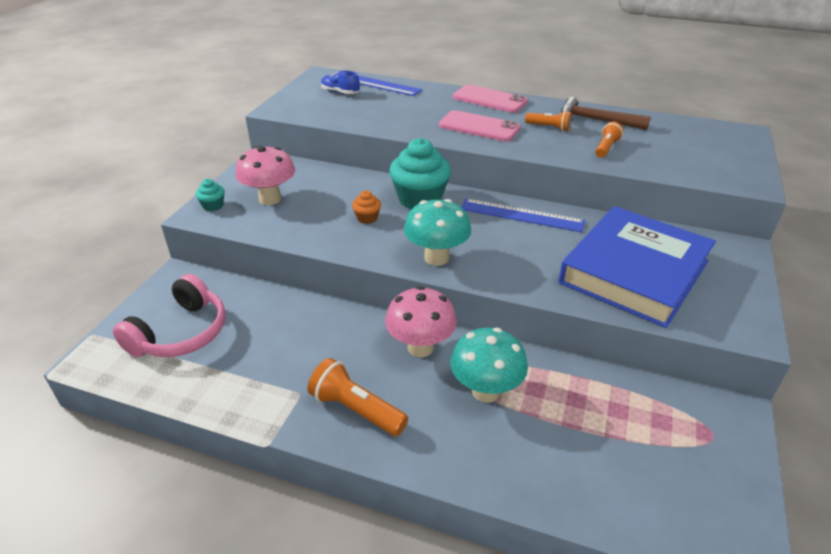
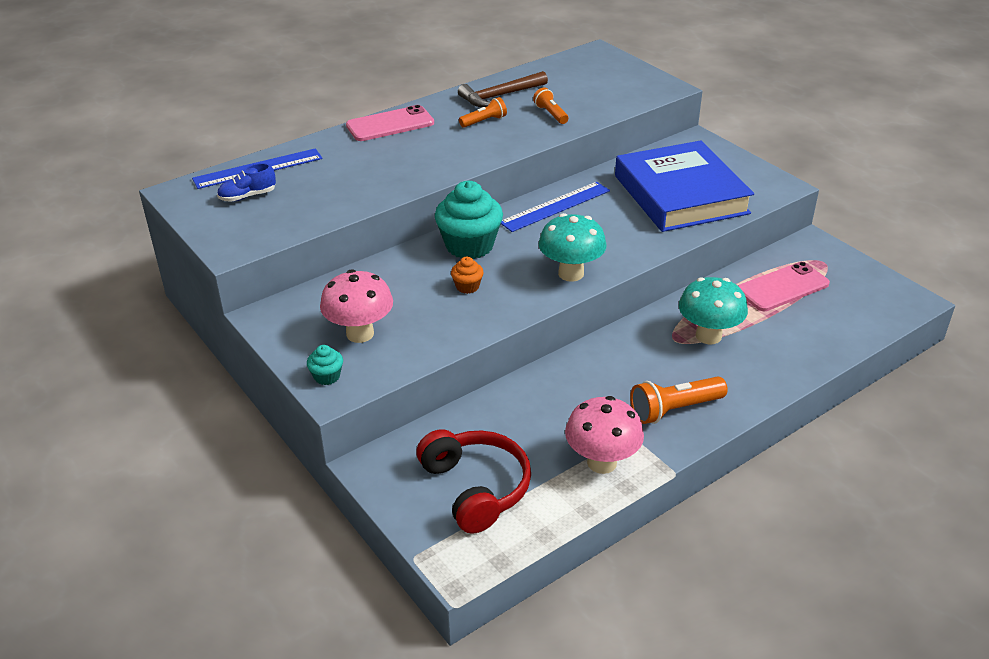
camera: 55 degrees left, 0 degrees up
(181, 333) = (476, 488): pink headphones -> red headphones
(420, 347) = (632, 347): pink mushroom -> pink mushroom (602, 462)
(479, 127) = (437, 152): pink phone -> pink phone (782, 287)

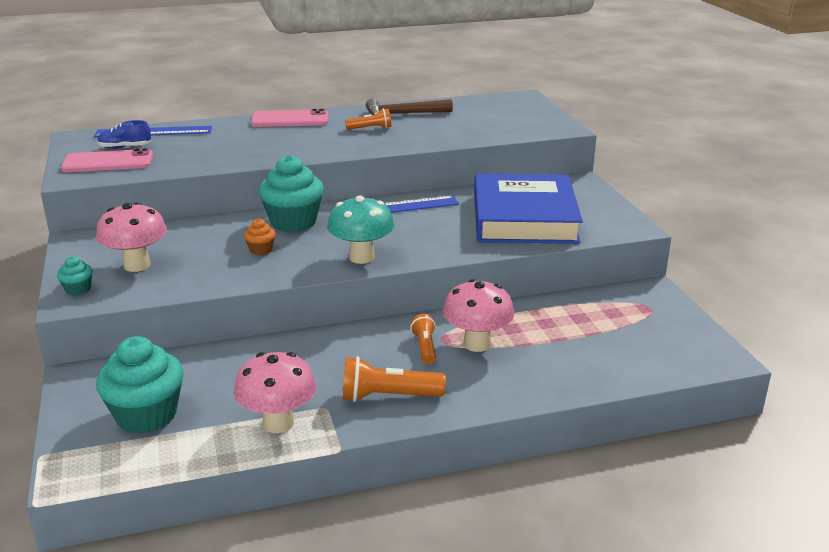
camera: 20 degrees right, 10 degrees down
(476, 488) = (146, 415): red headphones -> turquoise cupcake
(551, 114) = (434, 132): orange flashlight -> orange flashlight (425, 347)
(708, 336) = (477, 344): turquoise mushroom -> pink mushroom
(782, 287) = (588, 320): pink phone -> pink phone (108, 162)

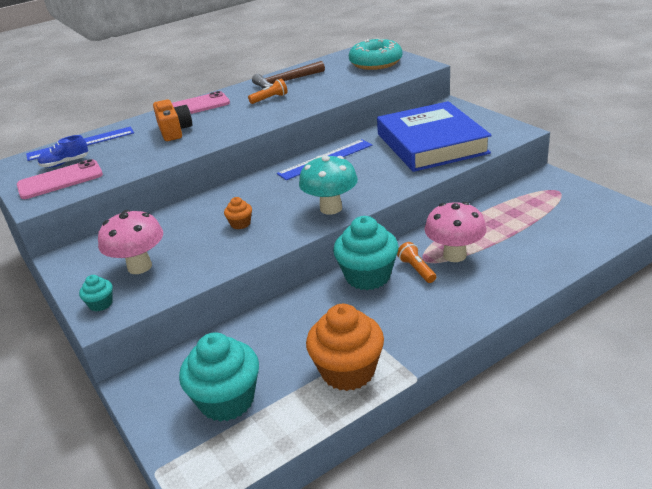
camera: 15 degrees left, 5 degrees up
(250, 139) = (174, 130): none -> orange camera
(278, 423) = (348, 371): pink mushroom -> orange cupcake
(293, 222) = (249, 192): turquoise cupcake -> turquoise cupcake (368, 276)
(388, 396) = (420, 320): orange flashlight -> none
(516, 115) = (375, 63): none -> turquoise donut

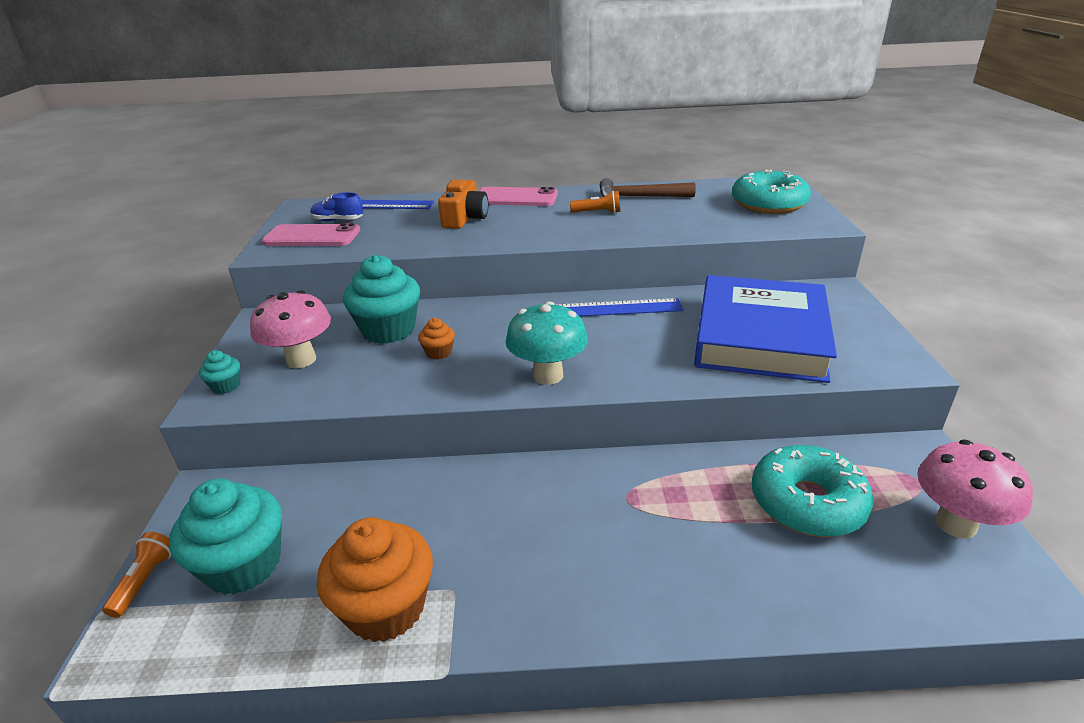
camera: 30 degrees right, 0 degrees up
(368, 276) = (538, 485): turquoise cupcake -> turquoise cupcake (388, 330)
(416, 269) = (604, 507): orange flashlight -> orange flashlight (145, 580)
(454, 255) = (672, 511): pink mushroom -> pink mushroom (955, 524)
(516, 222) = (807, 502): none -> turquoise donut

